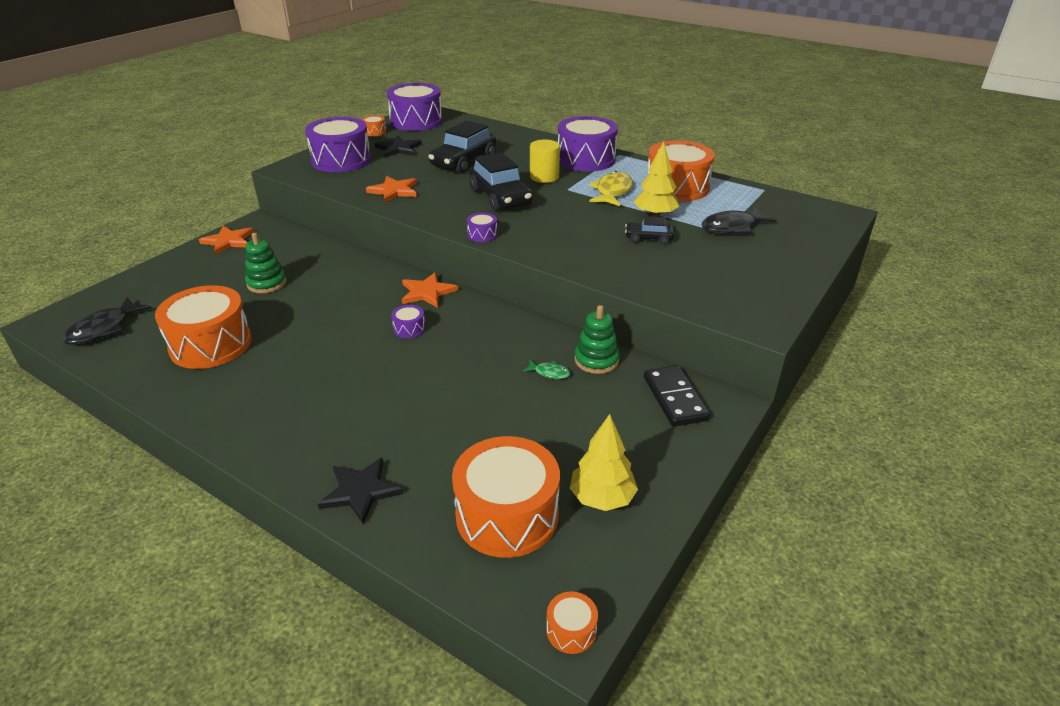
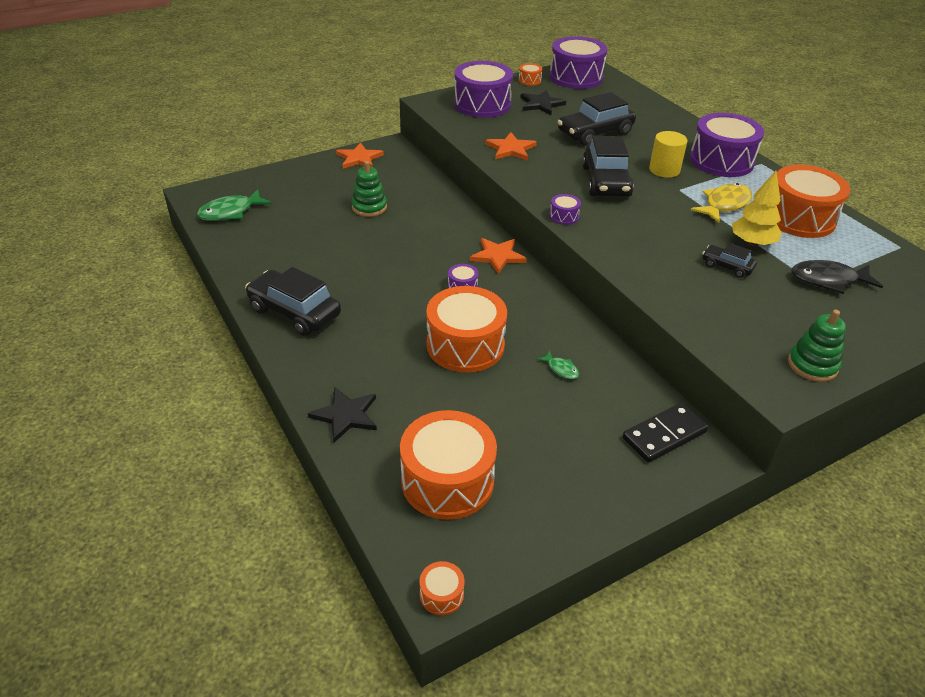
camera: 25 degrees right, 5 degrees up
(103, 329) = (230, 212): black fish -> green fish
(211, 344) = (300, 250): orange drum -> orange drum (465, 345)
(240, 407) = (294, 312): none -> black car
(596, 360) = (612, 372): green stacking toy -> green stacking toy (812, 365)
(602, 498) = (536, 499): yellow tree -> none
(675, 398) = (664, 435): black domino -> black domino turned 45 degrees clockwise

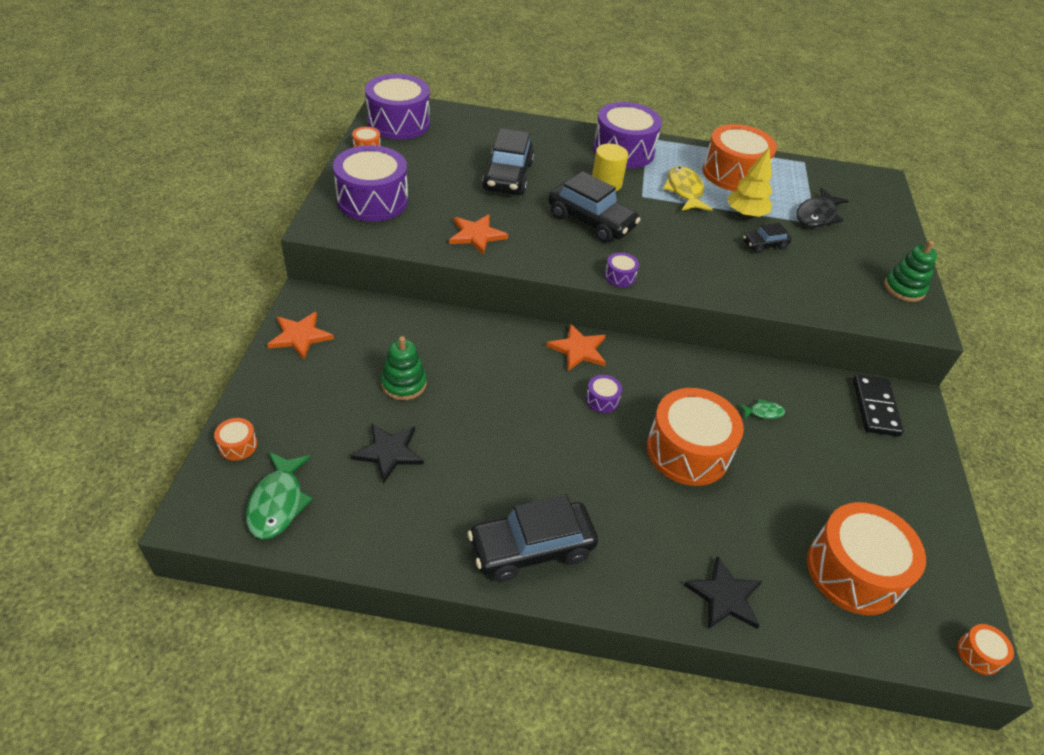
camera: 55 degrees left, 5 degrees up
(255, 181) = (238, 445): none -> orange drum
(541, 104) = (420, 170): black star -> black star (389, 452)

